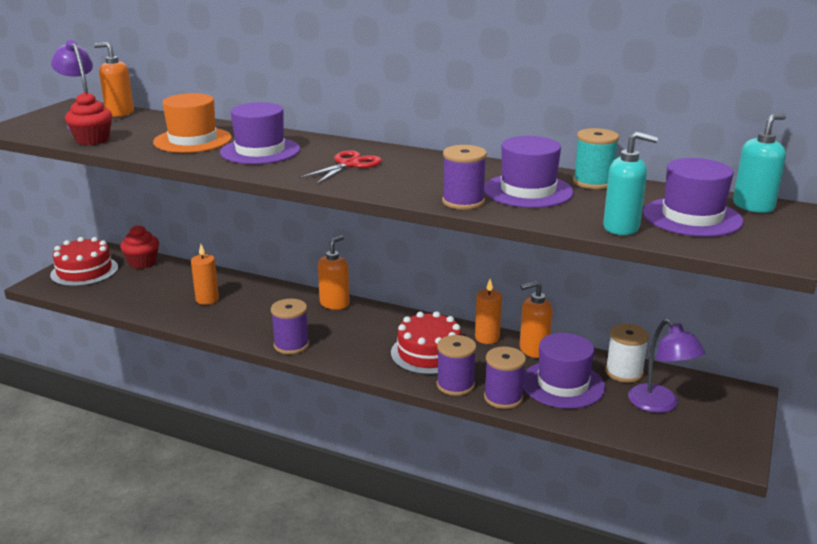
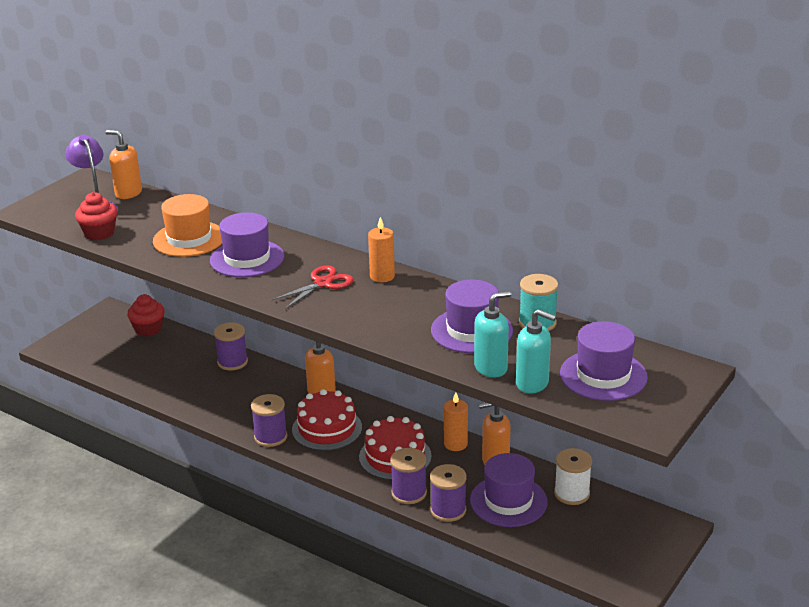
camera: 10 degrees right, 5 degrees up
(84, 271) = (93, 335): red cake -> red cake (327, 428)
(207, 299) = (203, 378): orange candle -> orange candle (382, 276)
(463, 202) = (407, 340): purple spool -> purple spool (232, 362)
(660, 405) = (590, 531): purple lamp -> none
(753, 206) = (669, 365): turquoise soap dispenser -> turquoise soap dispenser (491, 368)

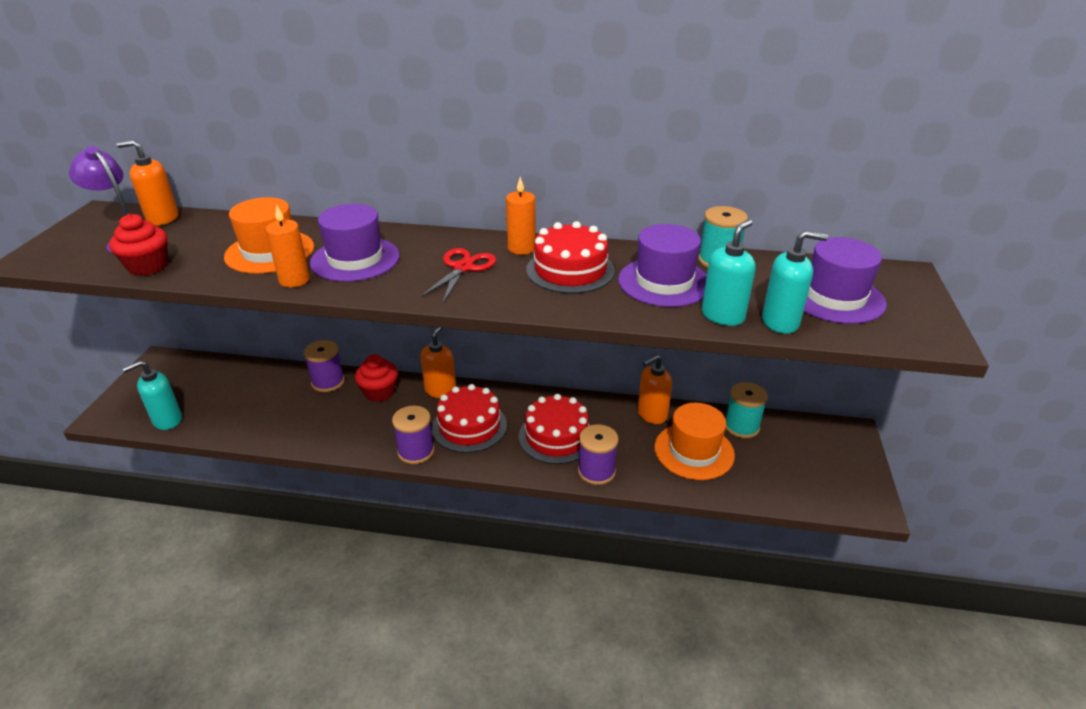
camera: 25 degrees left, 5 degrees up
(95, 362) = (167, 420): none -> turquoise soap dispenser
(148, 329) = (215, 370): red cupcake -> red cupcake (379, 392)
(405, 303) = (570, 270): none -> red cake
(448, 510) = (646, 478): purple spool -> none
(455, 444) = (604, 407): orange candle -> orange candle (294, 280)
(508, 501) = (694, 451): purple hat -> orange hat
(572, 493) = (741, 426): white spool -> turquoise spool

